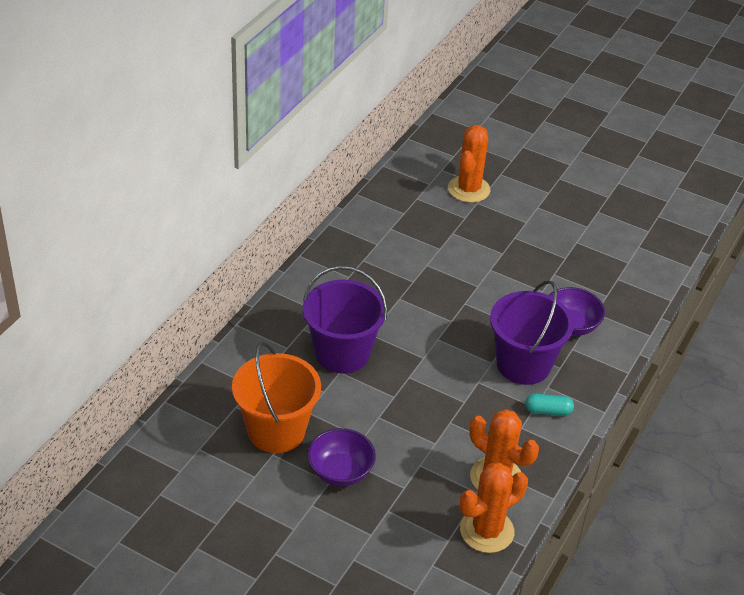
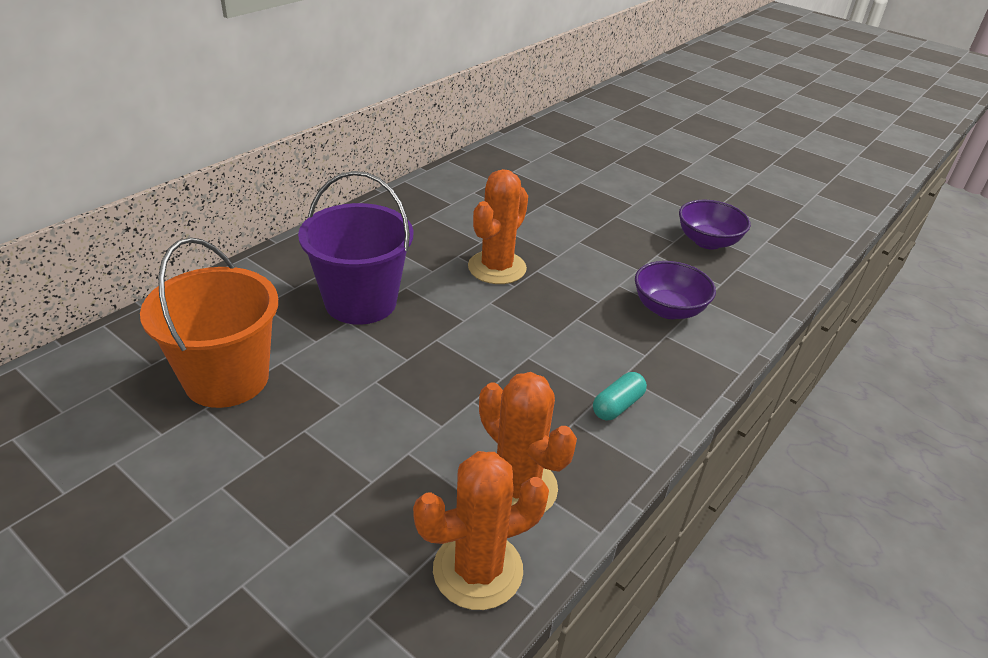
camera: 10 degrees right, 5 degrees down
(340, 471) = (287, 445): purple bowl -> purple bowl (707, 241)
(469, 189) = (574, 170): orange cactus -> orange cactus (497, 268)
(523, 364) = (595, 344): purple bucket -> none
(548, 411) = (617, 405): turquoise capsule -> turquoise capsule turned 60 degrees counterclockwise

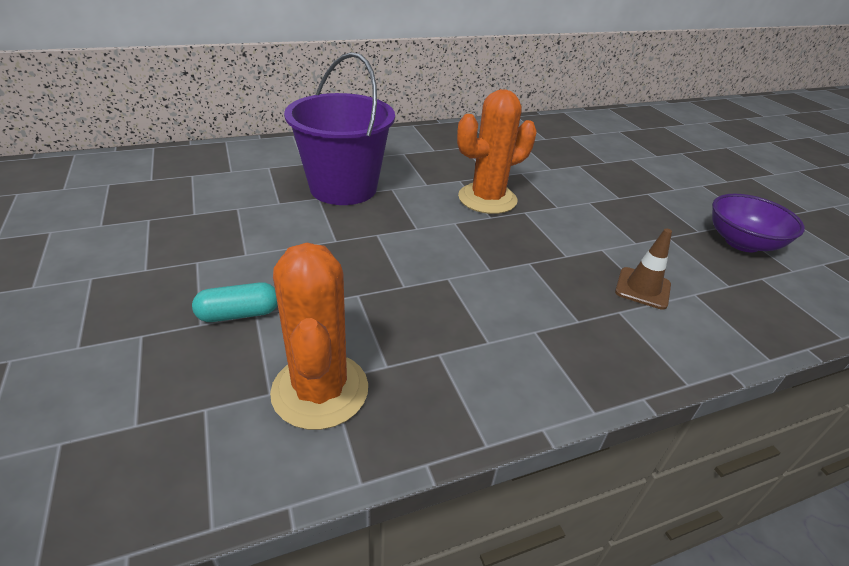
camera: 30 degrees right, 0 degrees up
(227, 378) = (187, 205): orange bucket -> none
(478, 570) = (198, 454): orange cactus -> none
(617, 405) = (502, 357): turquoise capsule -> turquoise capsule (239, 314)
(668, 309) = (642, 288): purple bowl -> brown traffic cone

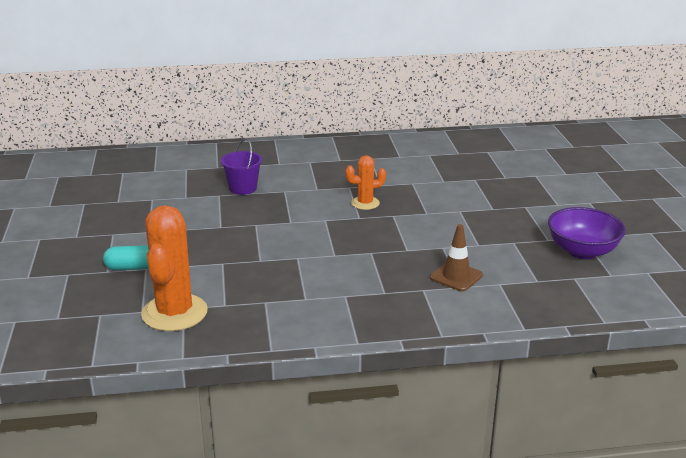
camera: 15 degrees right, 10 degrees down
(343, 188) = (243, 188): purple bucket -> purple bucket, size x0.47
(487, 199) = (365, 203): orange cactus -> orange cactus, size x0.54

